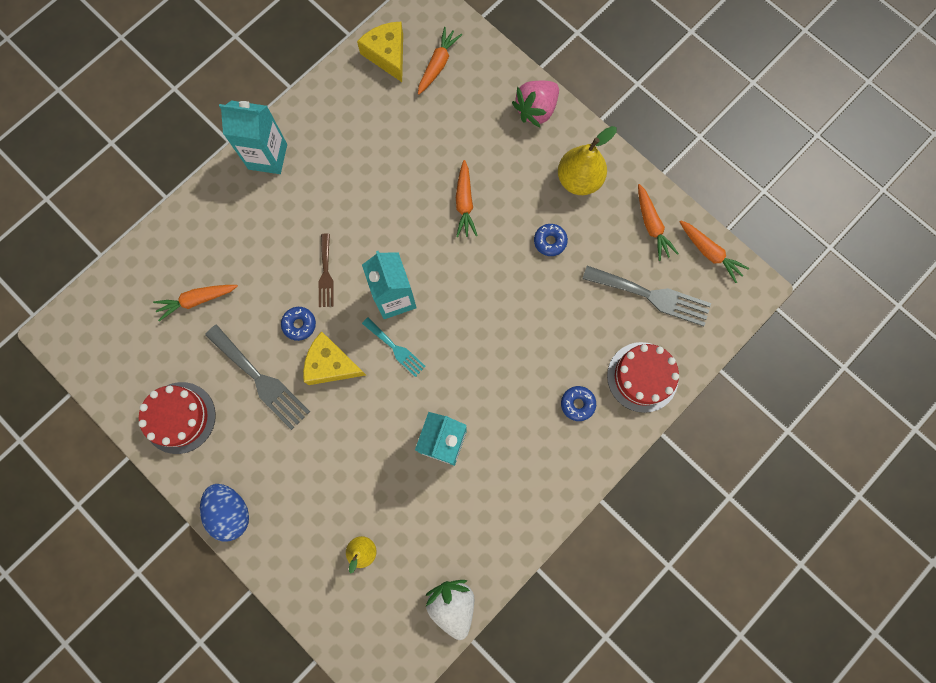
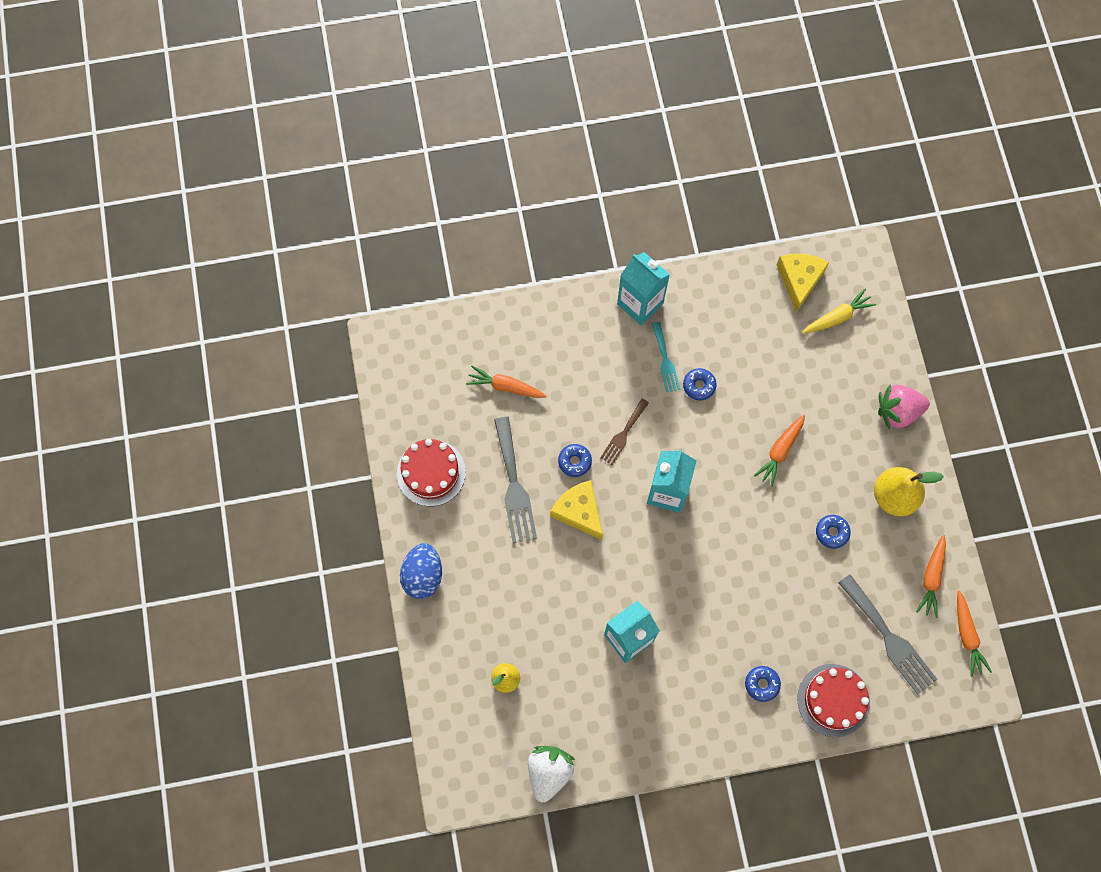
camera: 35 degrees right, 5 degrees down
(362, 193) = (699, 386): none -> blue donut
(395, 348) = (640, 534): turquoise fork -> turquoise fork (665, 360)
(438, 65) = (837, 317): orange carrot -> yellow carrot

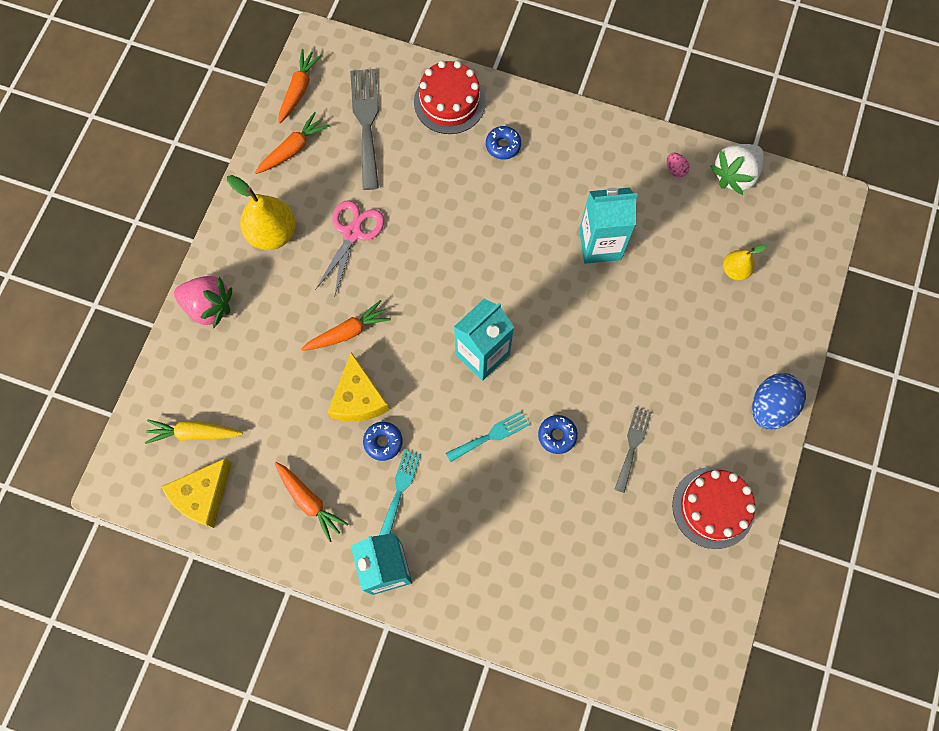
camera: 150 degrees left, 0 degrees up
(505, 386) = (585, 557): orange carrot -> orange carrot (309, 501)
(514, 486) = (632, 445): grey fork -> grey fork, size x0.59
(579, 512) = (581, 383): yellow cheese -> yellow cheese (358, 398)
(603, 747) = (675, 169): none -> pink egg
(623, 434) = (491, 435): brown fork -> turquoise fork
(832, 532) = (352, 233): blue donut -> pink scissors

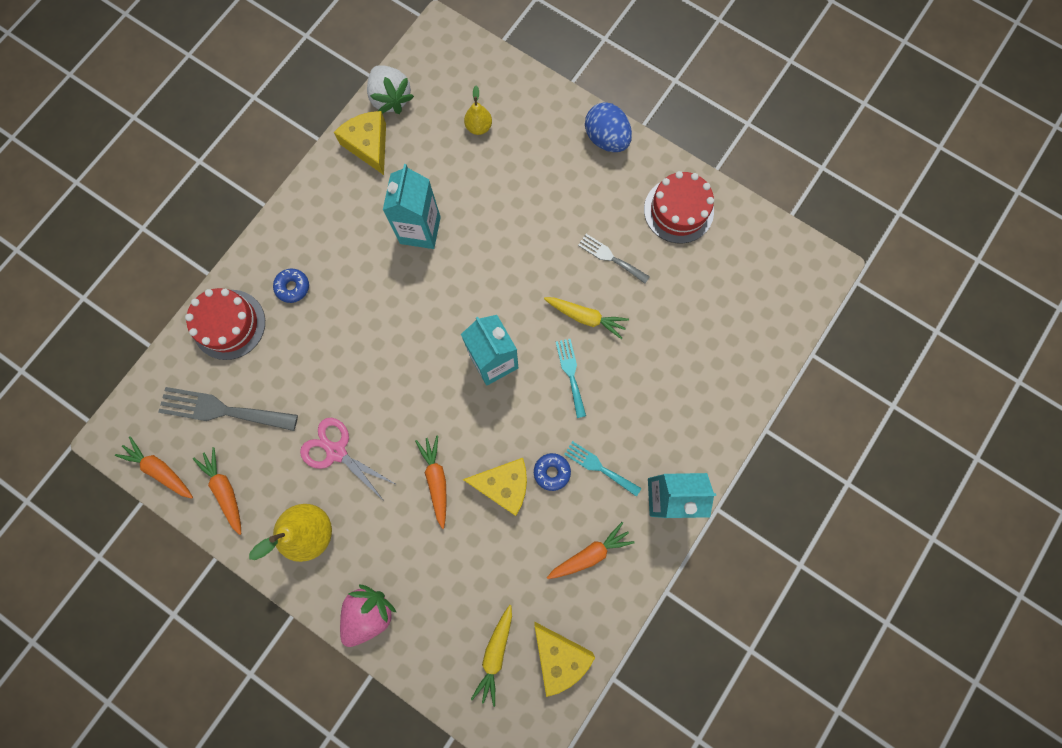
camera: 75 degrees left, 5 degrees up
(557, 435) = (585, 317): blue donut -> yellow carrot
(675, 169) = (369, 145): pink egg -> yellow cheese

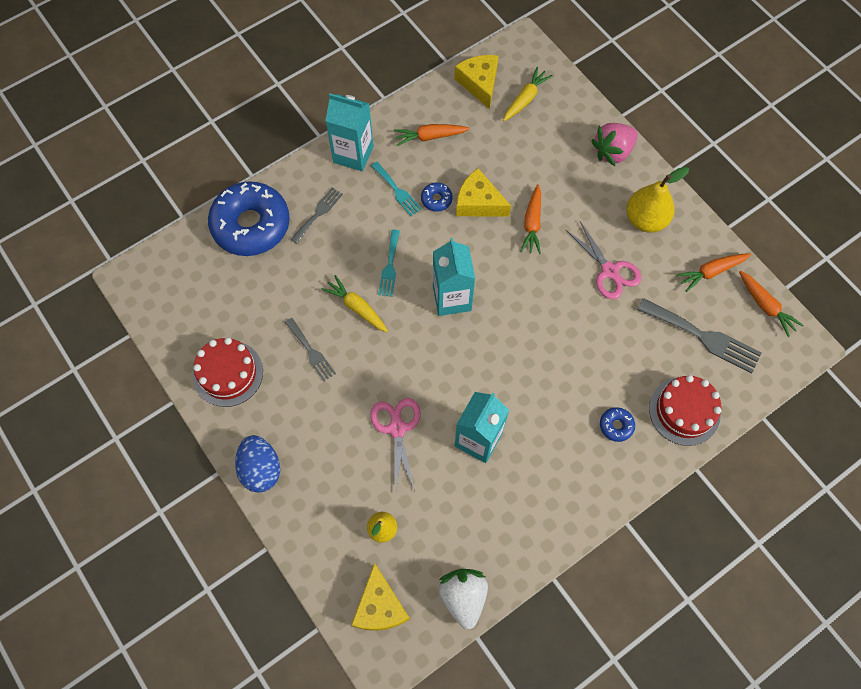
camera: 160 degrees left, 10 degrees down
(225, 490) = (711, 272): orange carrot -> orange carrot turned 75 degrees clockwise
(369, 145) = (502, 550): yellow cheese -> yellow cheese (379, 606)
(499, 214) = (397, 429): none -> pink scissors
(672, 408) = (318, 213): none -> grey fork
(736, 369) = (251, 225): none -> blue donut

